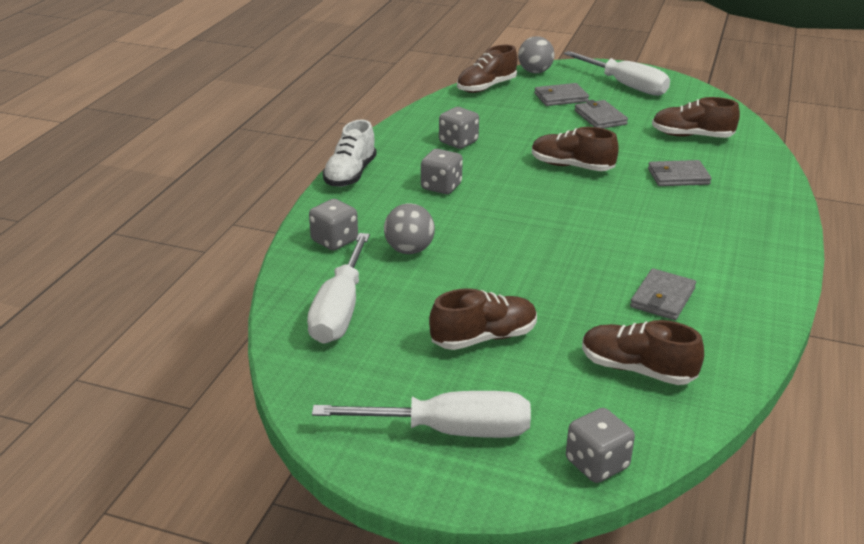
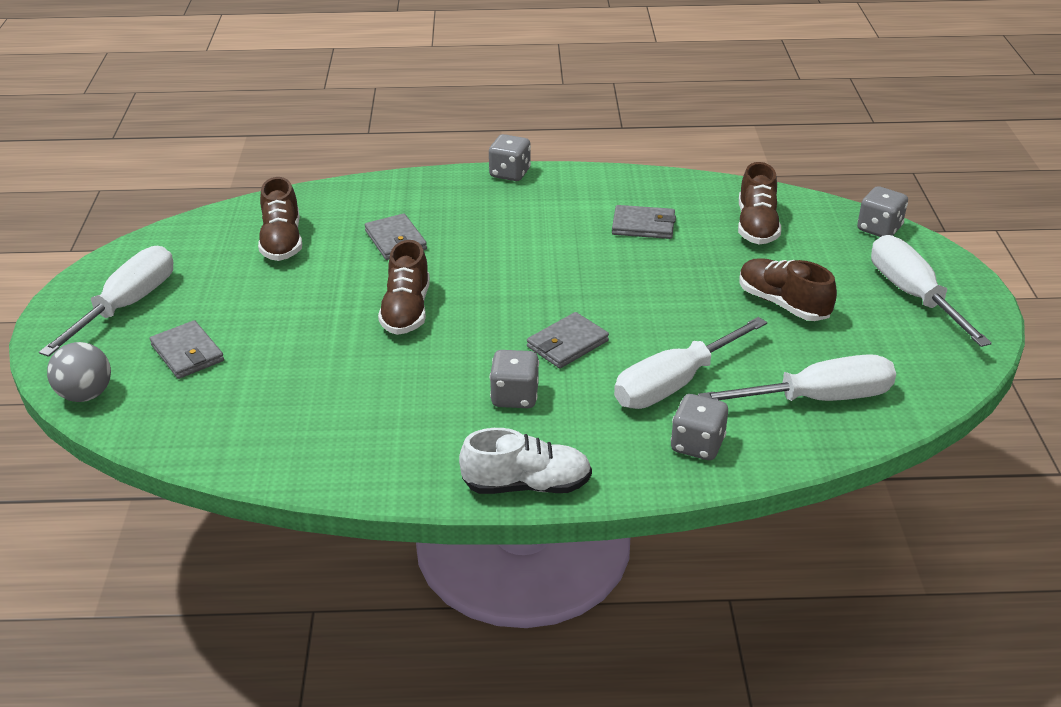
camera: 110 degrees left, 5 degrees up
(409, 250) = (674, 383): grey ball -> white screwdriver
(458, 142) = (378, 413): grey dice -> grey dice (510, 173)
(486, 87) = (164, 431): brown shoe -> none
(600, 117) = (249, 311): grey wallet -> grey wallet (567, 344)

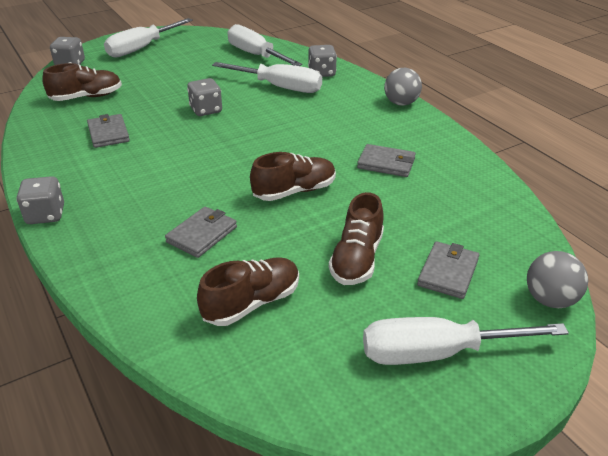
camera: 120 degrees left, 0 degrees up
(515, 396) = (339, 125): grey dice -> grey dice (206, 110)
(527, 485) = (401, 103): white shoe -> grey ball
(567, 344) = (274, 124): grey wallet -> grey wallet (386, 163)
(783, 304) = (176, 75): brown shoe -> brown shoe (357, 259)

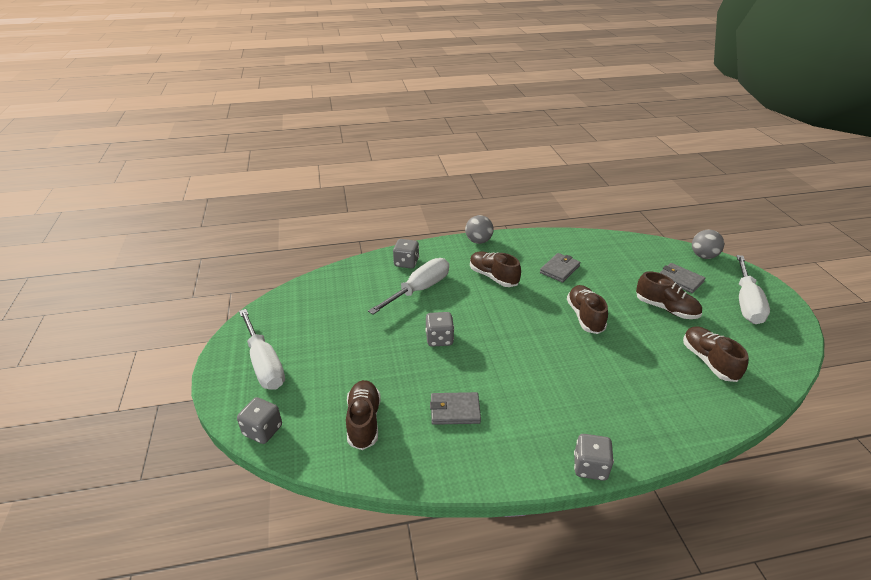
camera: 70 degrees left, 0 degrees up
(202, 234) = (632, 372): grey wallet -> none
(256, 55) = (344, 289): white screwdriver -> none
(333, 122) = (493, 277): none -> brown shoe

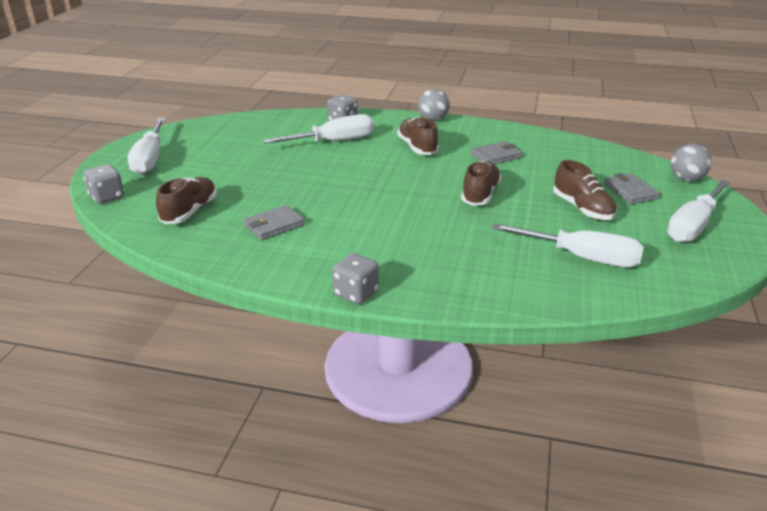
camera: 25 degrees right, 5 degrees down
(439, 339) = (314, 177): grey dice -> none
(455, 410) = (274, 225): grey wallet -> grey wallet turned 60 degrees counterclockwise
(708, 361) = (582, 258): brown shoe -> white screwdriver

